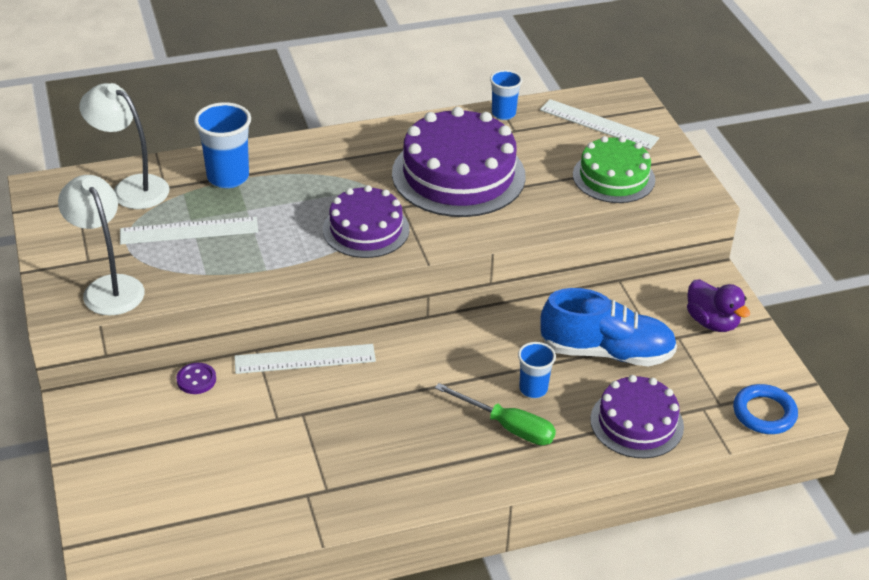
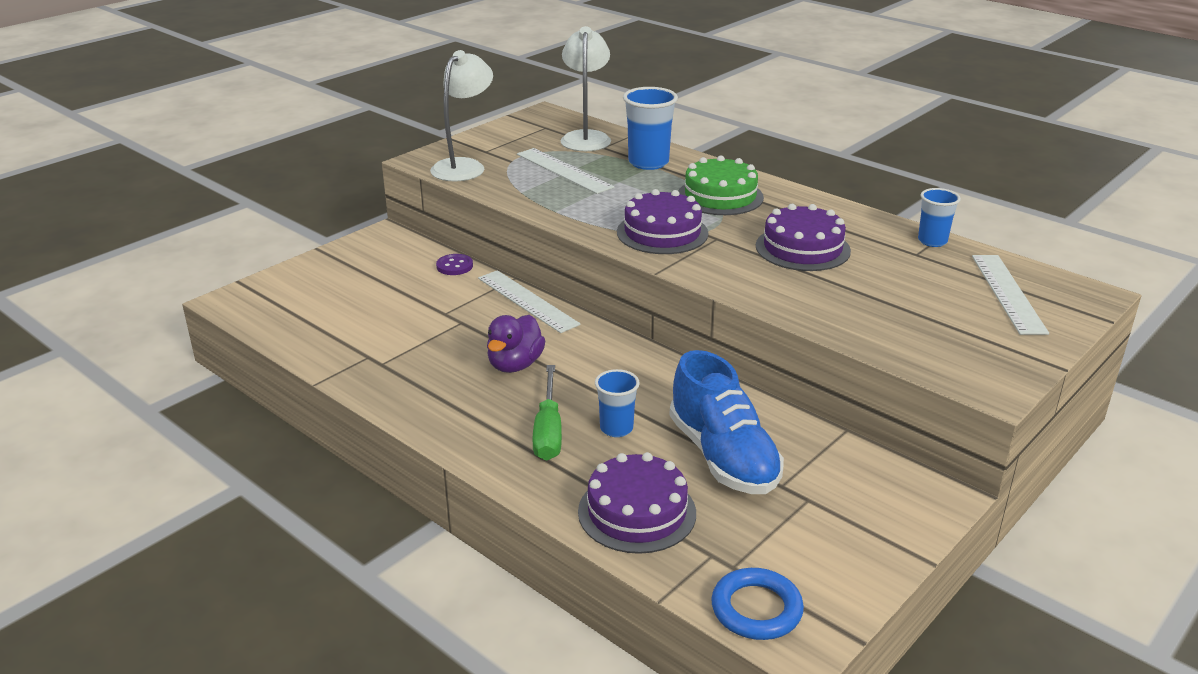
camera: 60 degrees right, 10 degrees down
(458, 174) = (802, 248): purple cake -> purple cake, size x0.62
(613, 177) = (933, 327): green cake -> green cake (720, 196)
(712, 322) = (864, 517): purple duck -> purple duck (515, 365)

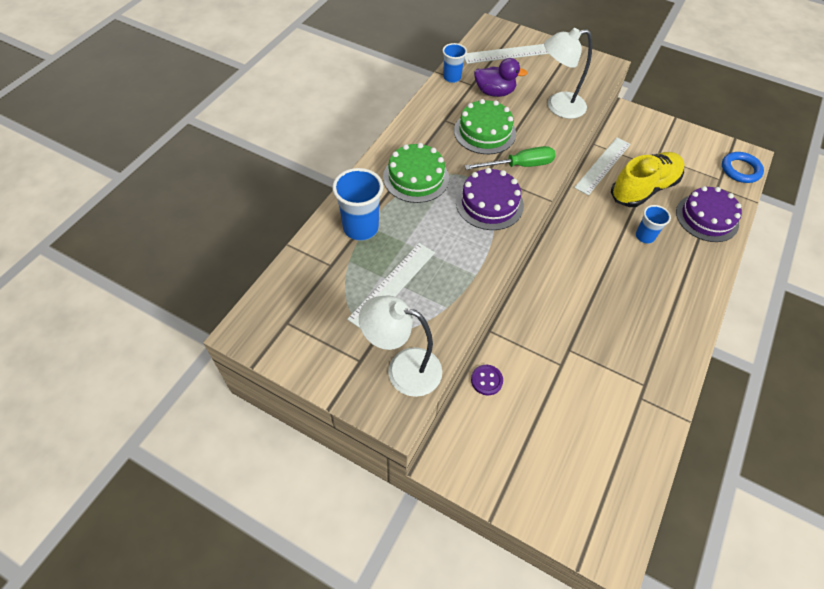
camera: 105 degrees left, 25 degrees up
(515, 365) = (607, 301): purple duck -> purple duck (494, 92)
(527, 301) = (522, 314): white ruler -> white ruler (603, 165)
(548, 430) = (664, 268): green screwdriver -> green screwdriver (519, 165)
(586, 137) = (309, 283): white lamp -> white lamp (558, 107)
(723, 457) = (643, 189): blue shoe -> yellow shoe
(802, 248) = (484, 132): purple cake -> green cake

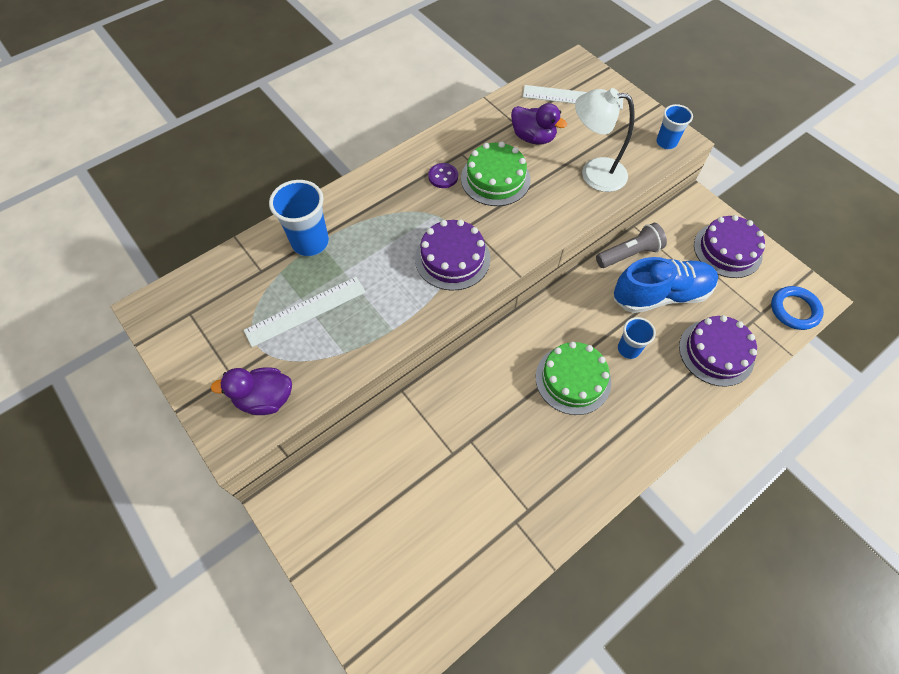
camera: 25 degrees right, 5 degrees up
(403, 369) = (265, 399): white lamp -> purple duck
(416, 177) = (395, 207): green cake -> green cake (573, 379)
(452, 77) = (497, 109): blue cup -> blue cup (666, 142)
(486, 380) = (368, 440): purple button -> purple button (443, 176)
(519, 165) = (509, 227): green screwdriver -> none
(603, 165) = (629, 254): white ruler -> grey flashlight
(643, 189) = (660, 295): yellow shoe -> blue shoe
(670, 141) = (727, 250): none -> purple cake

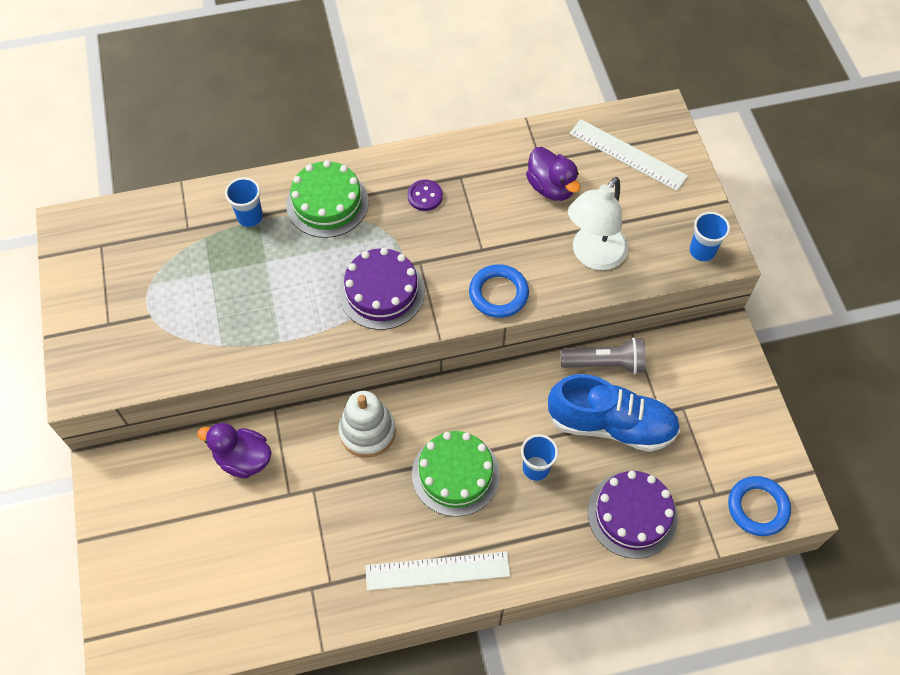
camera: 25 degrees right, 0 degrees up
(265, 399) = (126, 360): purple duck -> purple duck (243, 459)
(305, 311) = (208, 288): white ruler -> white ruler (437, 571)
(310, 242) = (250, 217): blue cup -> blue cup, size x0.62
(486, 376) = (367, 431): none -> white stacking toy
(495, 179) = (479, 220): green cake -> green cake (327, 203)
(543, 225) = (498, 293): none -> blue ring
(594, 173) = (593, 256): white lamp -> white lamp turned 90 degrees counterclockwise
(727, 250) = (725, 406): purple cake -> none

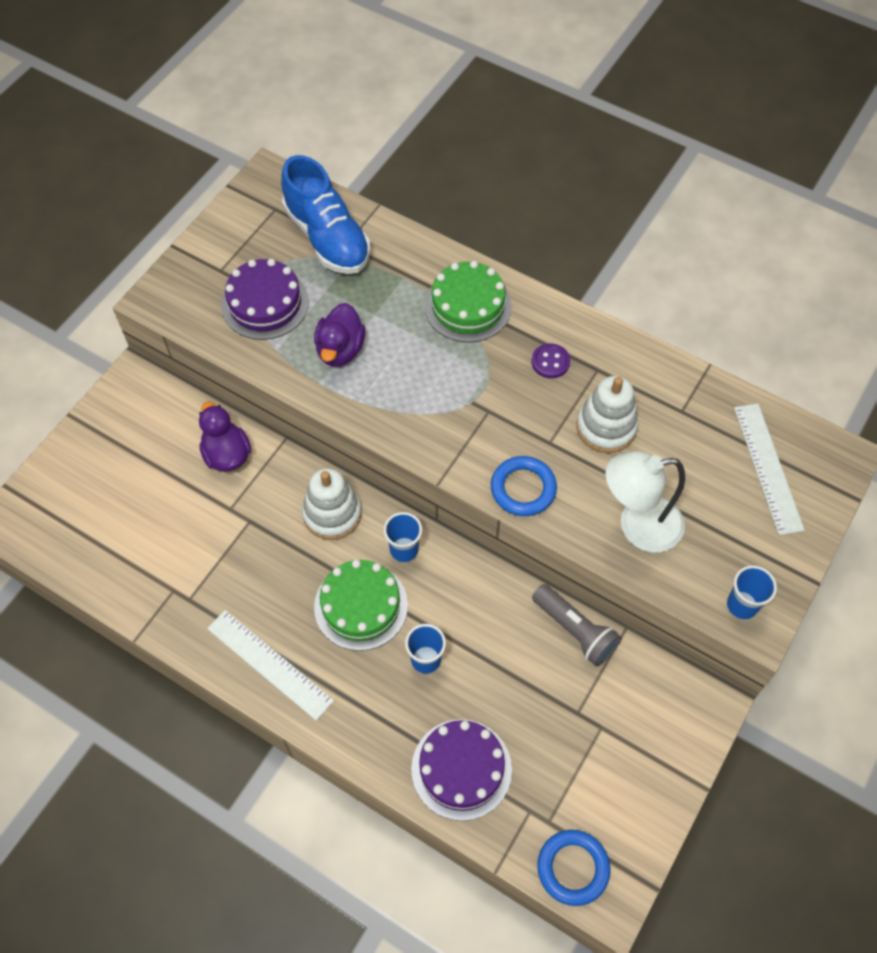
camera: 45 degrees right, 0 degrees up
(250, 217) = (399, 271): blue cup -> blue cup (404, 550)
(382, 291) = (434, 409): purple cake -> purple cake (265, 303)
(506, 210) = (606, 427): none -> white stacking toy
(551, 187) = (665, 440): purple duck -> purple duck (340, 350)
(611, 424) = (524, 683): blue shoe -> blue shoe (327, 237)

